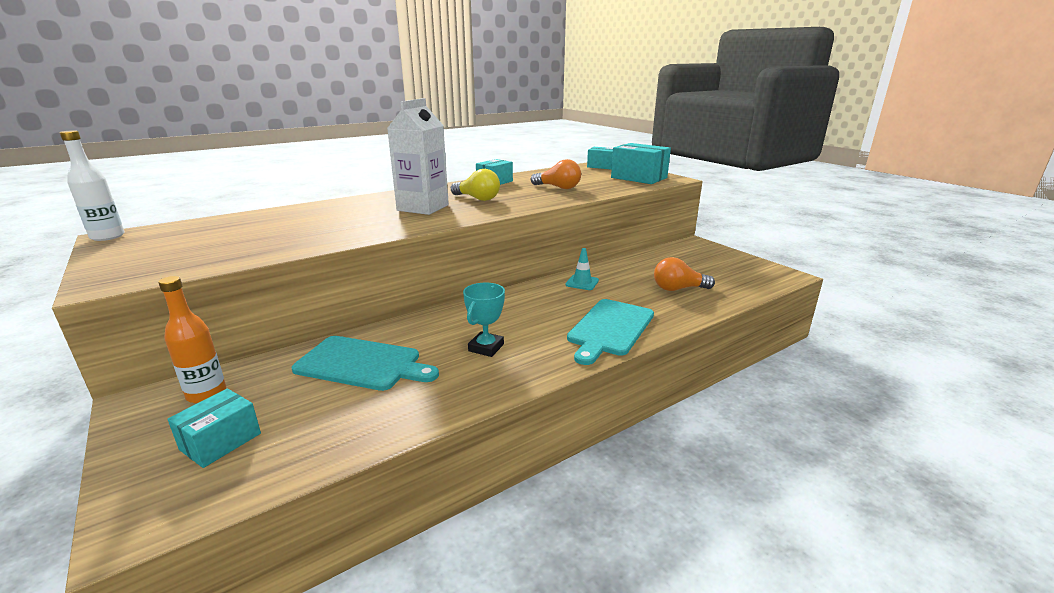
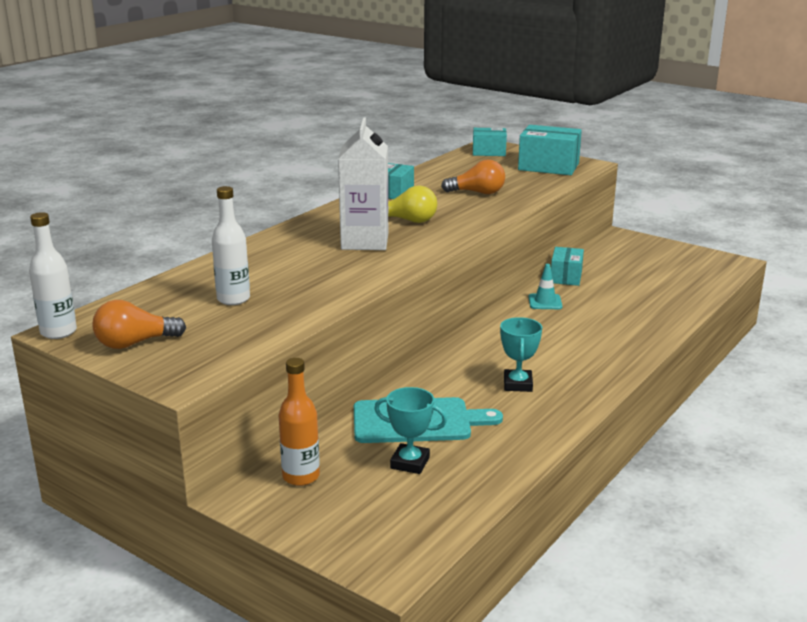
camera: 20 degrees left, 0 degrees up
(221, 441) = (374, 506): turquoise box -> turquoise box (566, 277)
(261, 232) = (233, 299): none -> white bottle
(307, 403) = (410, 463): none -> turquoise trophy
(610, 329) = (614, 345): turquoise cutting board -> none
(678, 289) = (644, 294): orange light bulb -> orange light bulb (134, 343)

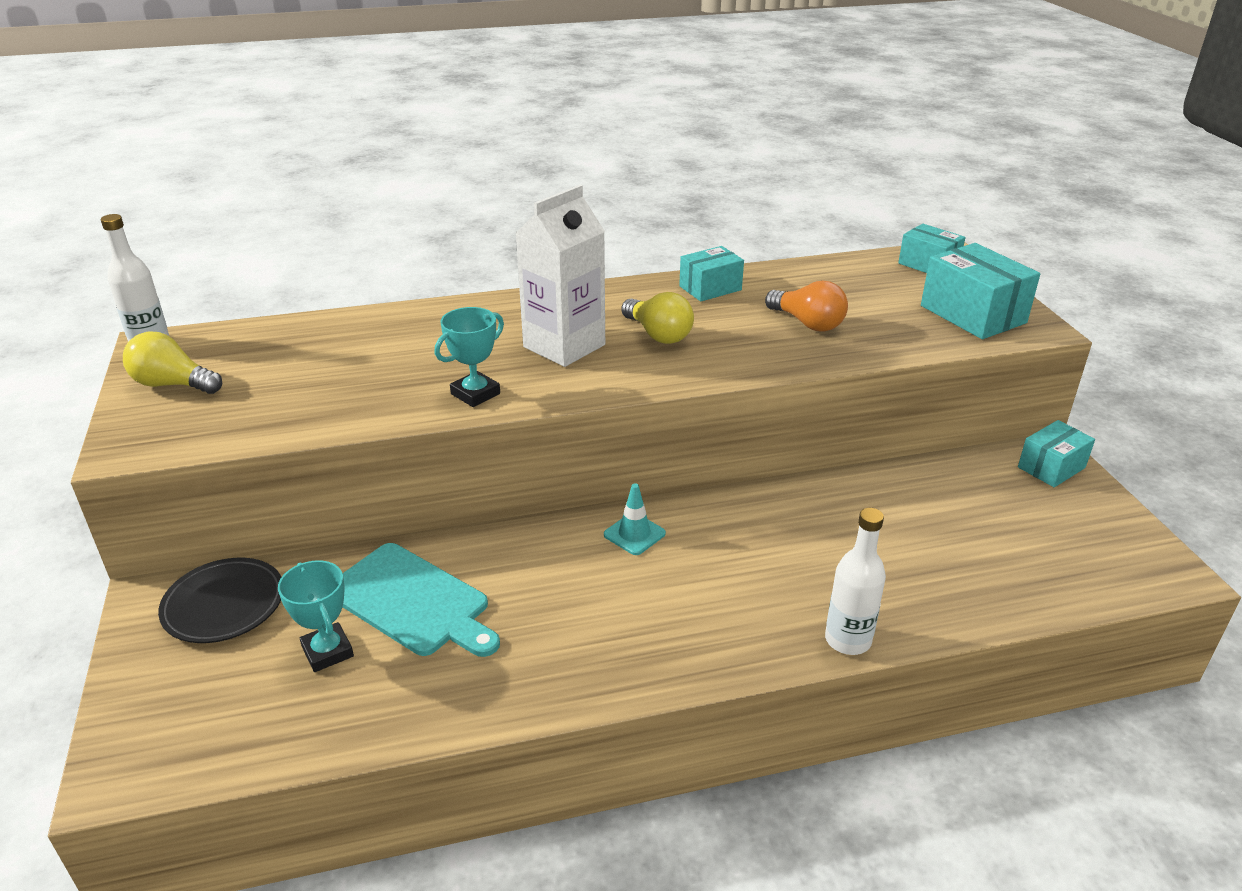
camera: 40 degrees right, 10 degrees up
(134, 343) = (173, 384): orange light bulb -> yellow light bulb
(233, 299) = (326, 369): white bottle -> white bottle (848, 640)
(301, 476) = (224, 605): orange bottle -> black plate
(517, 384) = (581, 614): turquoise trophy -> turquoise trophy (475, 394)
(545, 302) = (791, 511): turquoise traffic cone -> turquoise traffic cone (634, 534)
(566, 277) = (874, 485): turquoise box -> turquoise box (1051, 467)

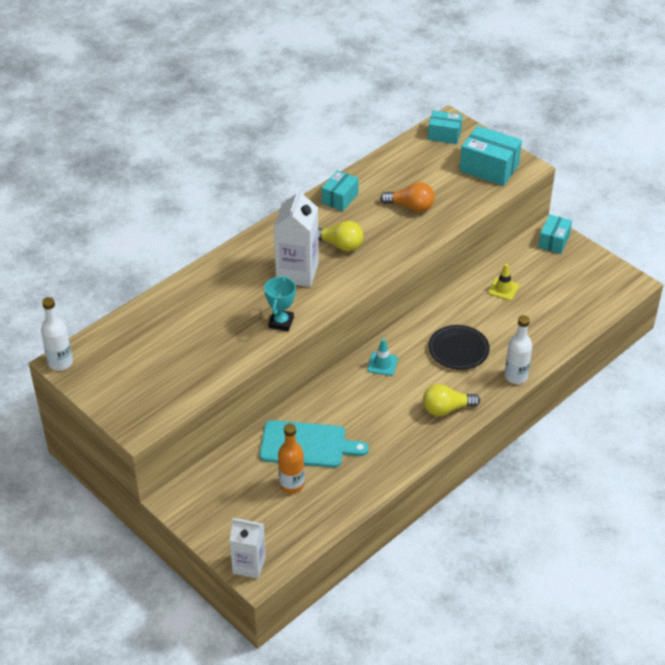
camera: 30 degrees left, 10 degrees up
(126, 752) = (249, 565): none -> white carton
(173, 384) = (111, 382): yellow light bulb -> yellow light bulb (446, 409)
(224, 605) = (216, 487): black plate -> black plate (458, 350)
(327, 651) = (291, 485): turquoise trophy -> orange bottle
(917, 502) = (503, 289): none -> yellow traffic cone

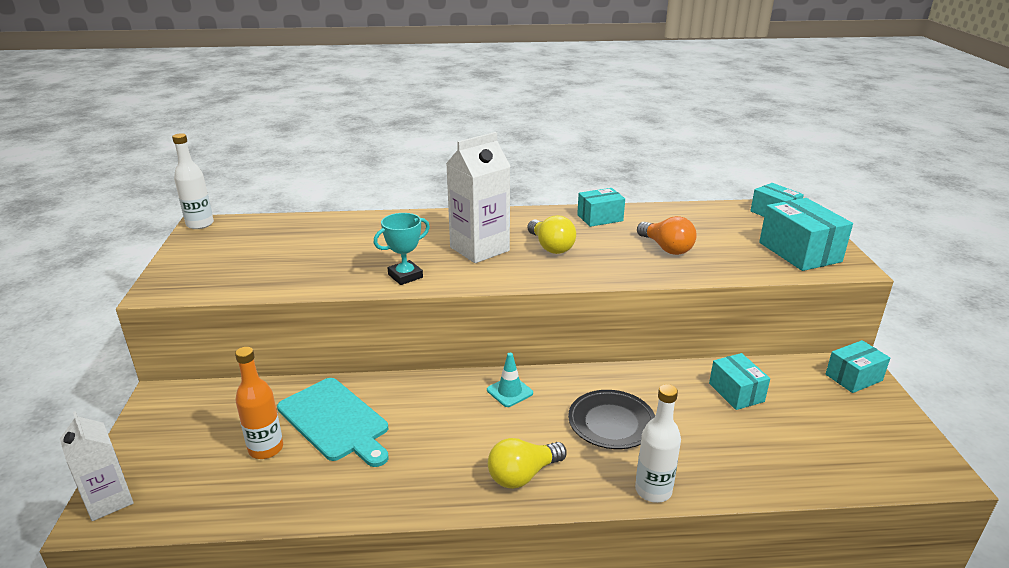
camera: 40 degrees right, 15 degrees down
(446, 409) = (523, 475): yellow light bulb -> yellow light bulb turned 60 degrees counterclockwise
(503, 289) = (736, 392): yellow traffic cone -> turquoise box

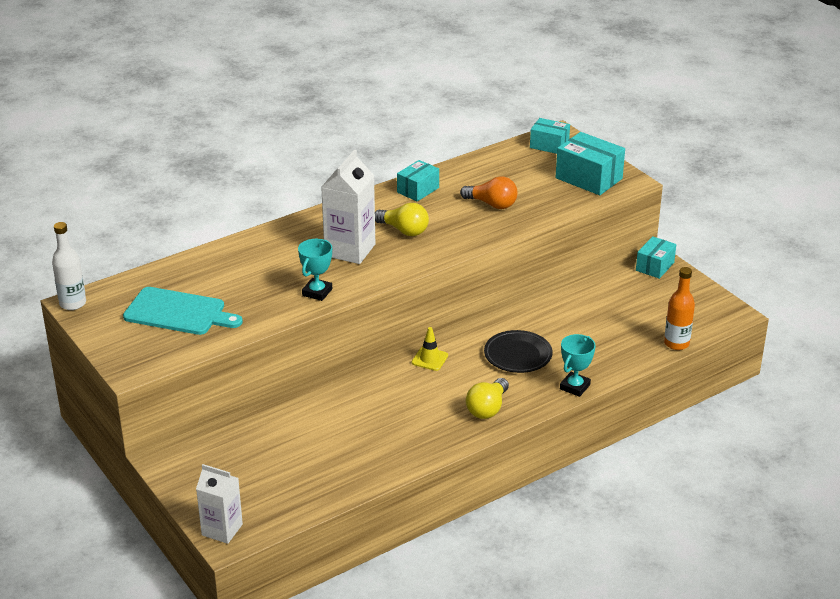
camera: 30 degrees left, 5 degrees up
(266, 449) = (294, 460): orange bottle -> orange bottle (676, 343)
(335, 421) = (323, 424): turquoise cutting board -> turquoise cutting board (178, 312)
(509, 391) = (429, 359): turquoise traffic cone -> yellow traffic cone
(653, 490) = (574, 387): white bottle -> turquoise trophy
(736, 392) = (585, 304): turquoise box -> none

